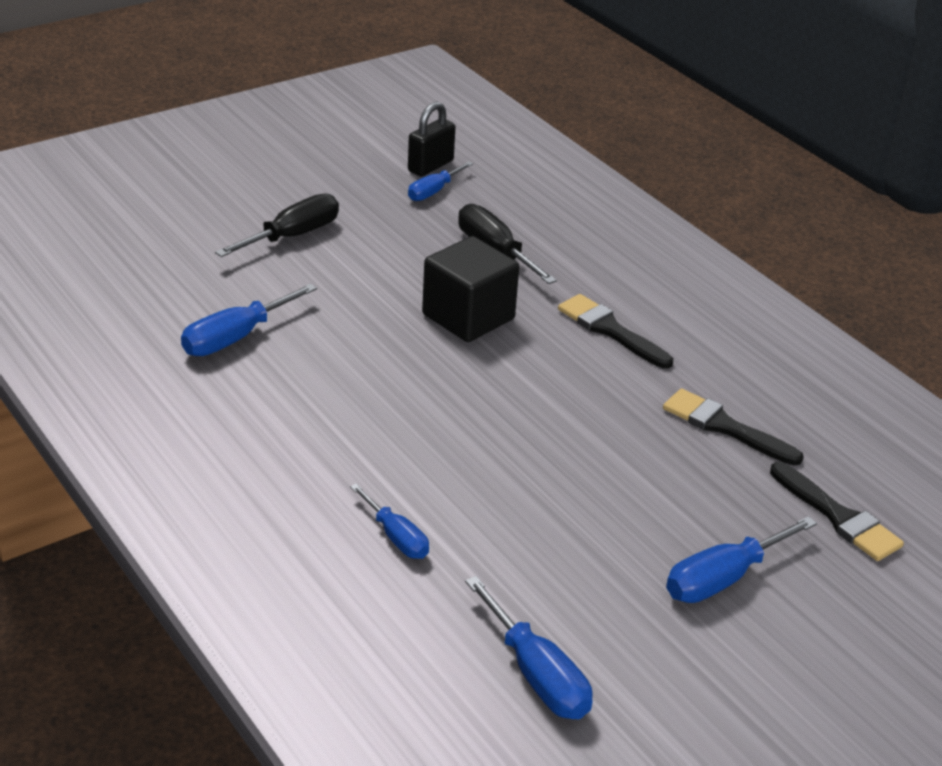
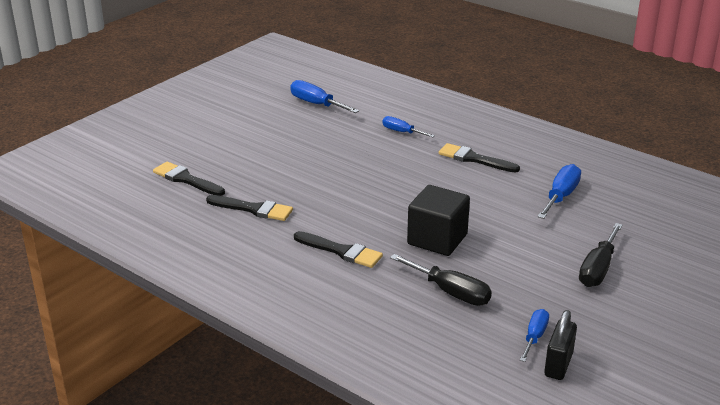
camera: 165 degrees right, 5 degrees down
(309, 438) = (474, 159): none -> black brush
(723, 579) = (244, 145): blue screwdriver -> none

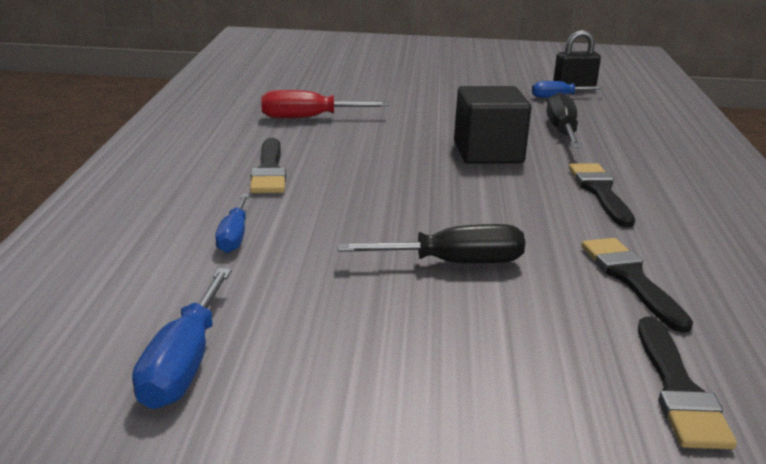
camera: 125 degrees left, 5 degrees down
(561, 196) = (308, 118): blue screwdriver -> red screwdriver
(598, 269) = (424, 91): black screwdriver -> black screwdriver (454, 263)

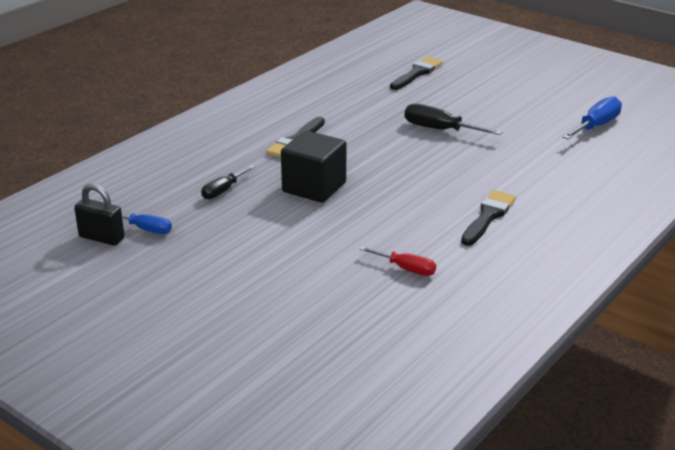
camera: 145 degrees left, 5 degrees up
(234, 237) = (544, 174): blue screwdriver -> none
(308, 118) = (406, 269): red screwdriver -> red screwdriver, size x0.65
(562, 131) = (223, 190): black screwdriver -> black screwdriver, size x0.65
(631, 279) = (367, 102): black brush -> none

